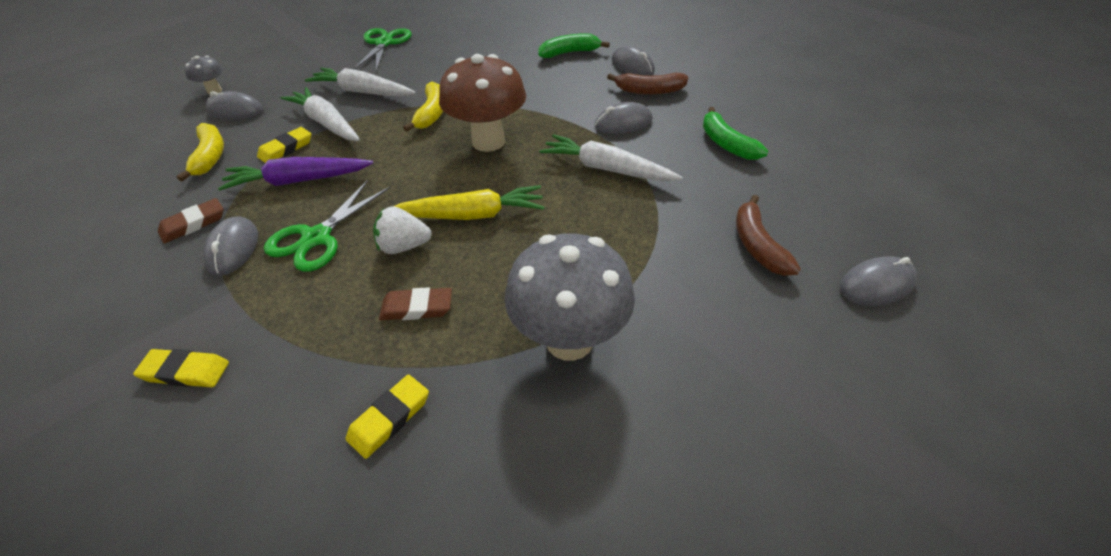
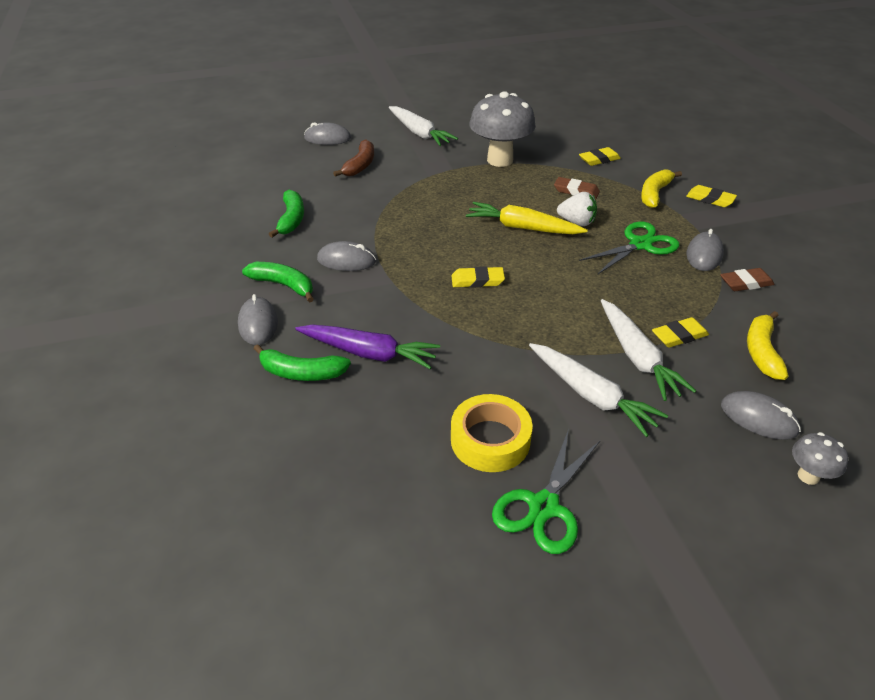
camera: 155 degrees left, 5 degrees down
(299, 181) = (660, 295): purple carrot -> purple carrot (369, 353)
(425, 57) = (490, 440): none -> yellow tape
(432, 113) = (517, 332): yellow banana -> yellow banana (654, 194)
(488, 141) = (477, 280): brown mushroom -> yellow eraser
(606, 169) = (400, 229): white carrot -> white carrot (419, 133)
(649, 91) = (283, 285): brown banana -> green banana

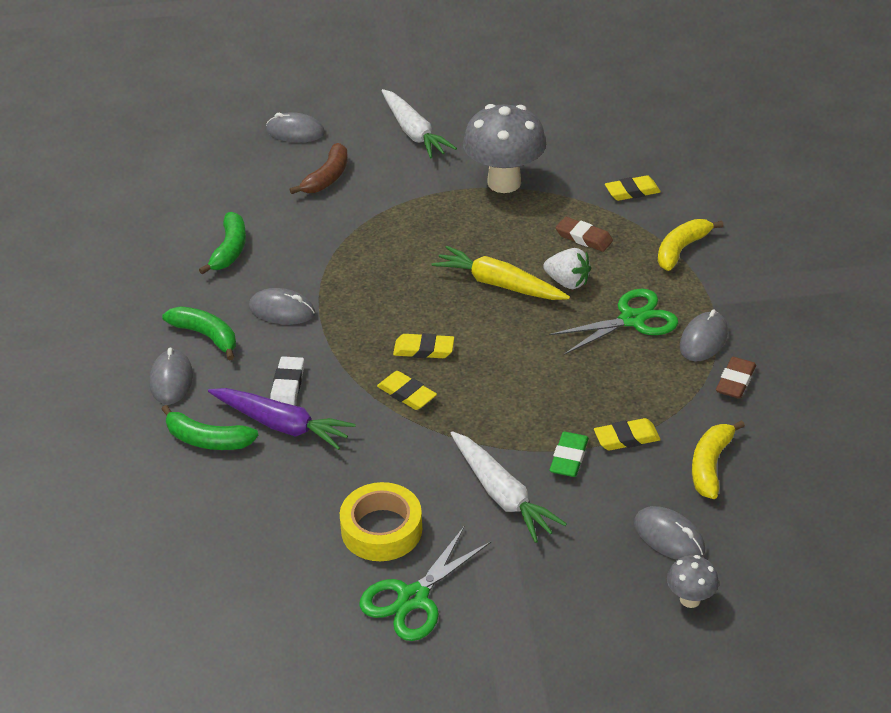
camera: 10 degrees right, 0 degrees up
(366, 319) = (287, 385): none -> white eraser
(637, 357) = (569, 458): white carrot -> green eraser
(710, 199) = (748, 263): yellow eraser -> yellow eraser (406, 394)
(746, 283) = (735, 381): brown eraser -> brown eraser turned 60 degrees counterclockwise

